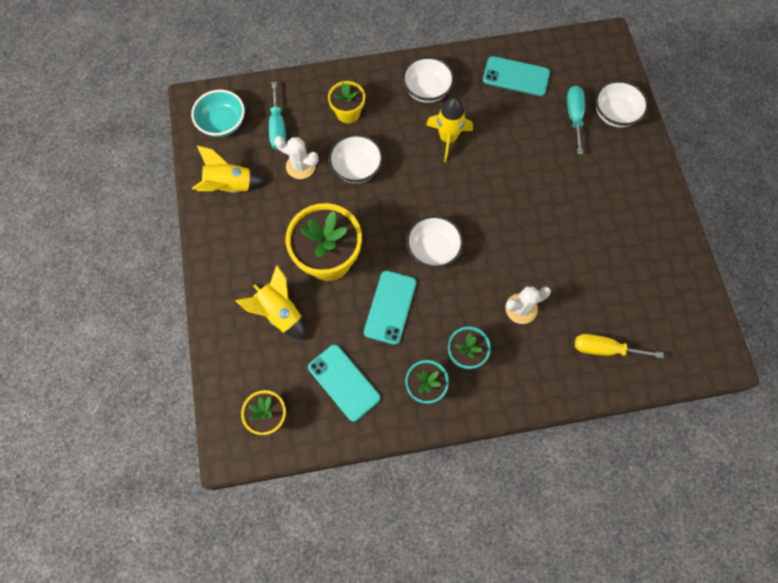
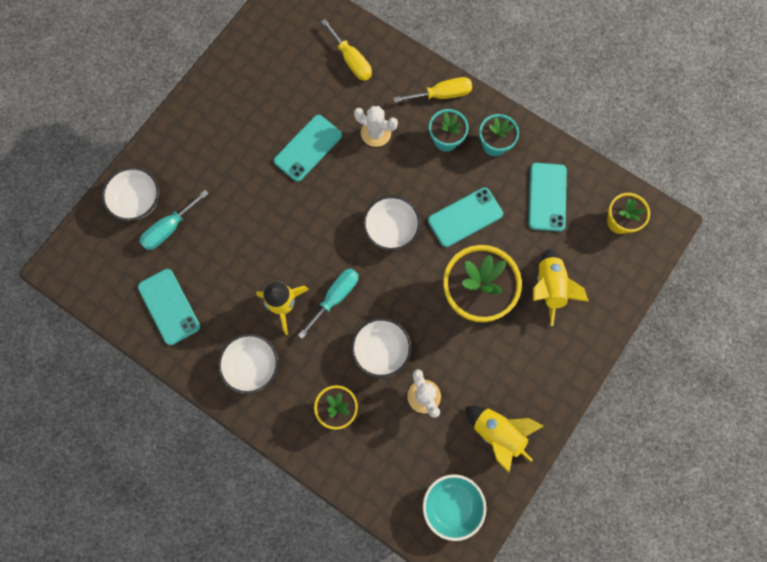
camera: 135 degrees left, 5 degrees up
(278, 127) = (409, 453): turquoise screwdriver -> turquoise screwdriver (335, 297)
(507, 389) = (442, 94): none -> yellow screwdriver
(554, 251) = (308, 148): none -> turquoise phone

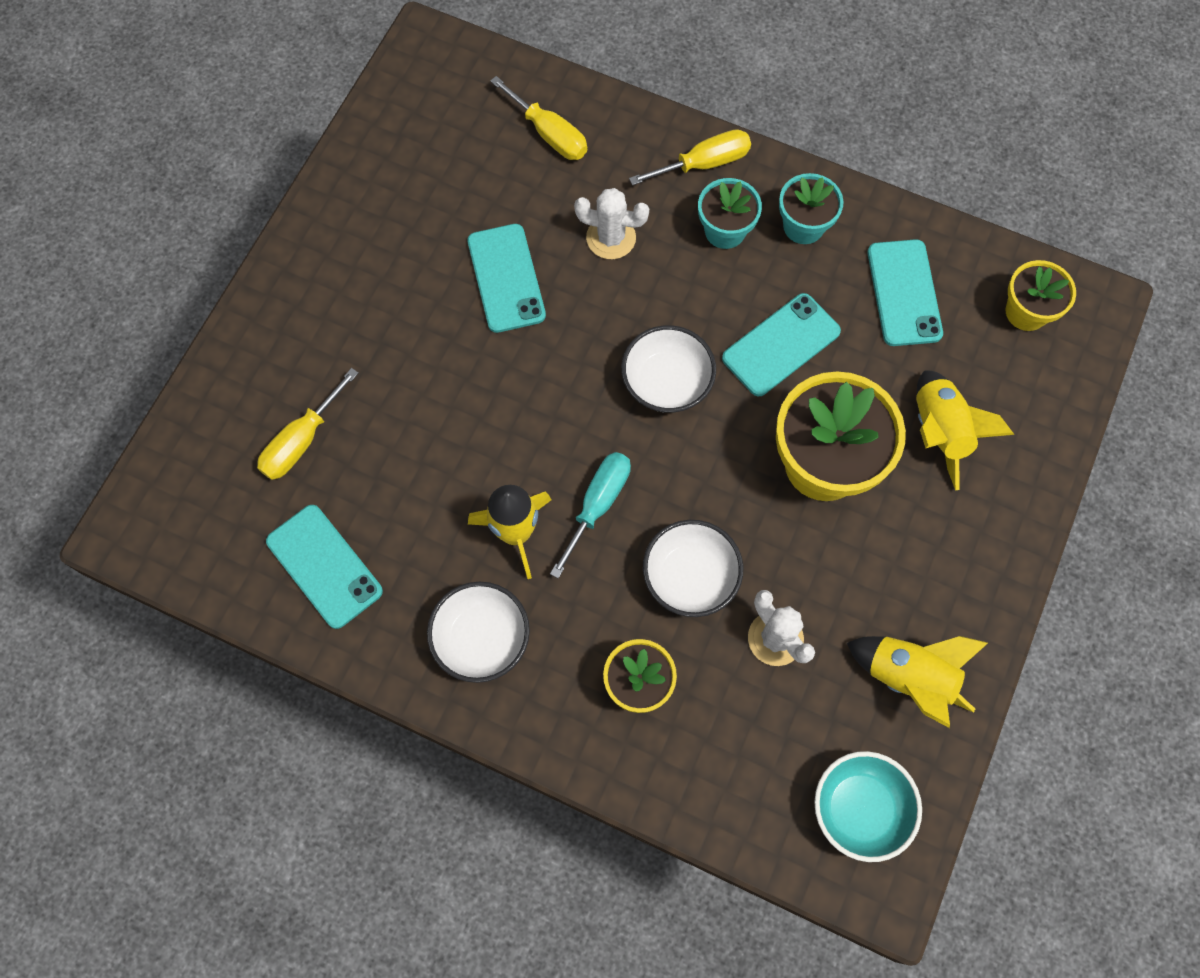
camera: 10 degrees left, 5 degrees down
(137, 201) = (240, 405): white bowl -> none
(169, 228) = (301, 441): turquoise screwdriver -> yellow screwdriver
(308, 148) = (506, 278): turquoise phone -> turquoise phone turned 45 degrees counterclockwise

